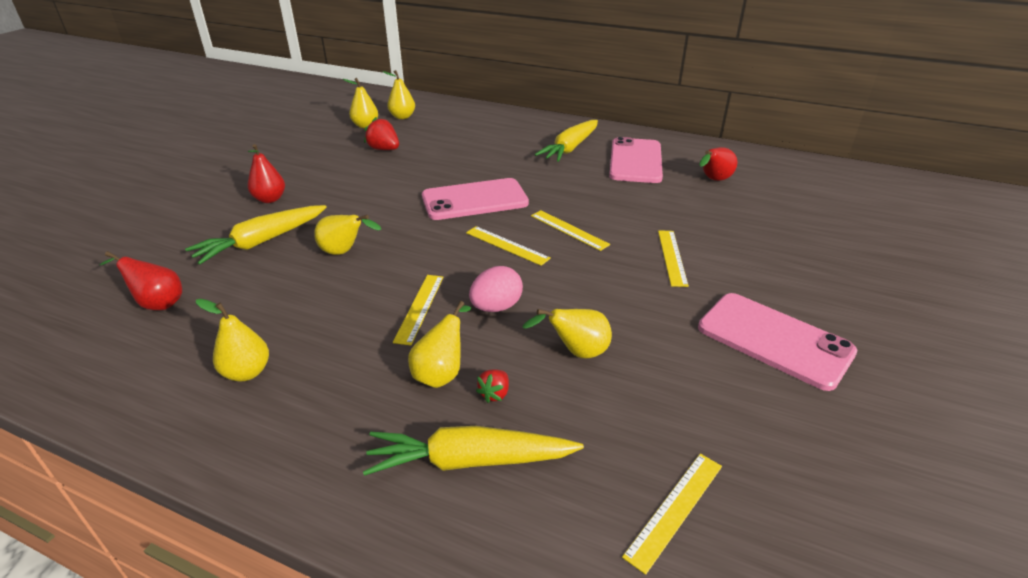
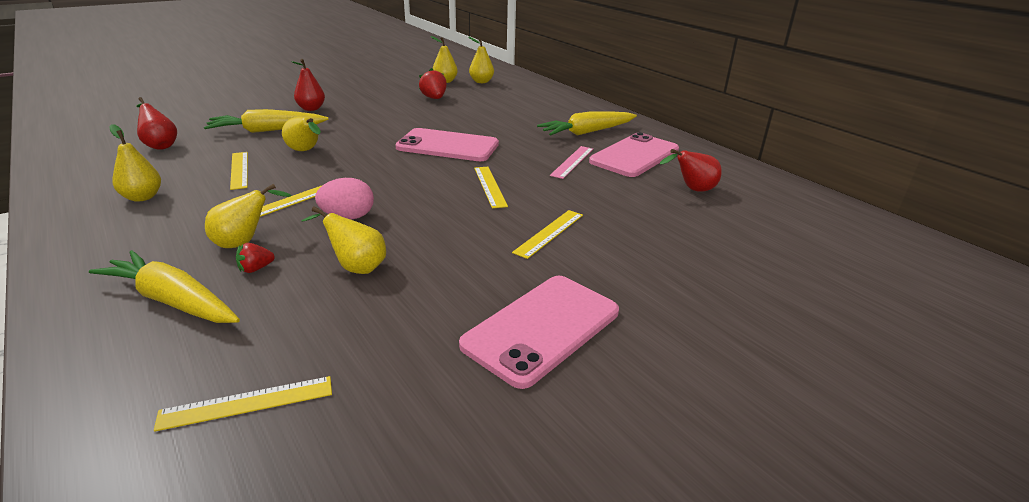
camera: 30 degrees right, 5 degrees down
(507, 245) = (423, 181): yellow ruler -> yellow ruler (239, 170)
(598, 182) = (572, 162): none -> pink ruler
(774, 340) = (542, 328): pink phone -> pink phone turned 60 degrees clockwise

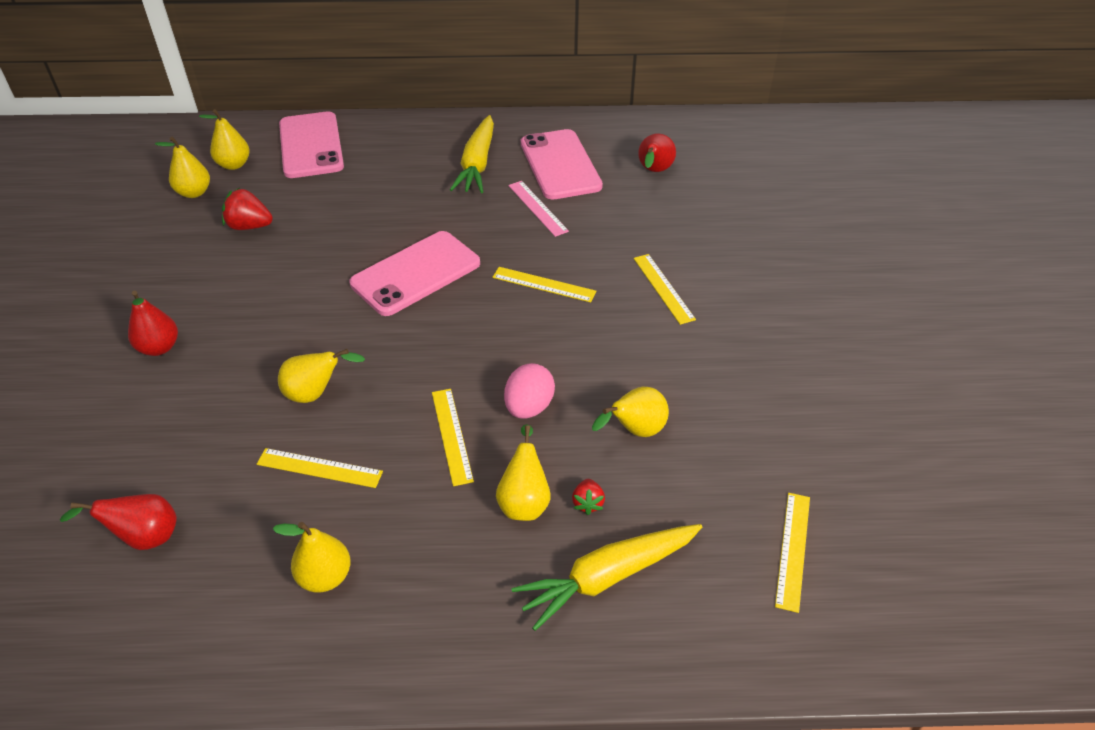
camera: 55 degrees left, 15 degrees up
(267, 131) = (202, 412): yellow carrot -> none
(542, 328) = (795, 355): pink phone -> pink phone (311, 145)

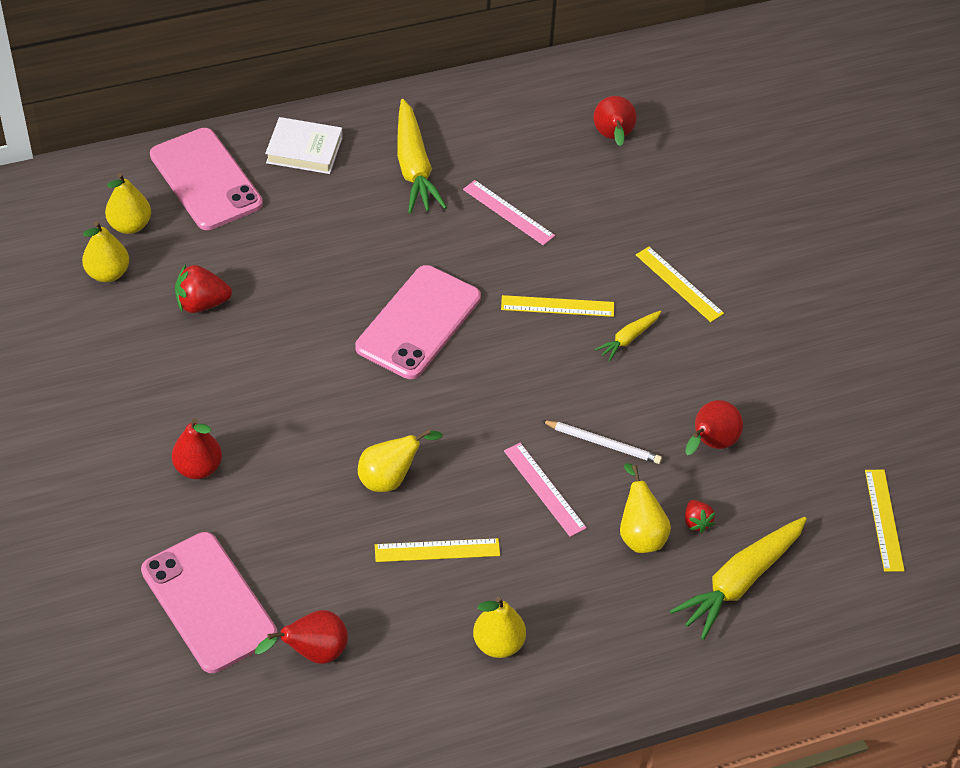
camera: 20 degrees left, 5 degrees up
(398, 139) = (304, 150): none -> white book
(452, 435) = (544, 489): yellow ruler -> pink ruler
(529, 407) = (603, 443): pink egg -> white pencil
(560, 165) = (507, 149): pink phone -> pink phone (209, 602)
(596, 323) = (628, 339): none -> yellow carrot
(635, 431) = (711, 444): yellow pear -> red pear

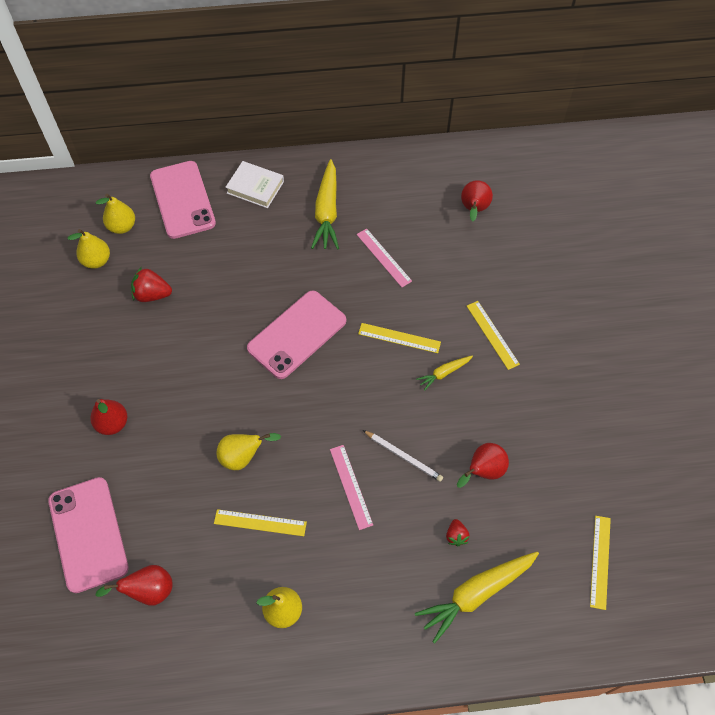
camera: 15 degrees right, 10 degrees up
(640, 534) = (411, 538): yellow pear -> none

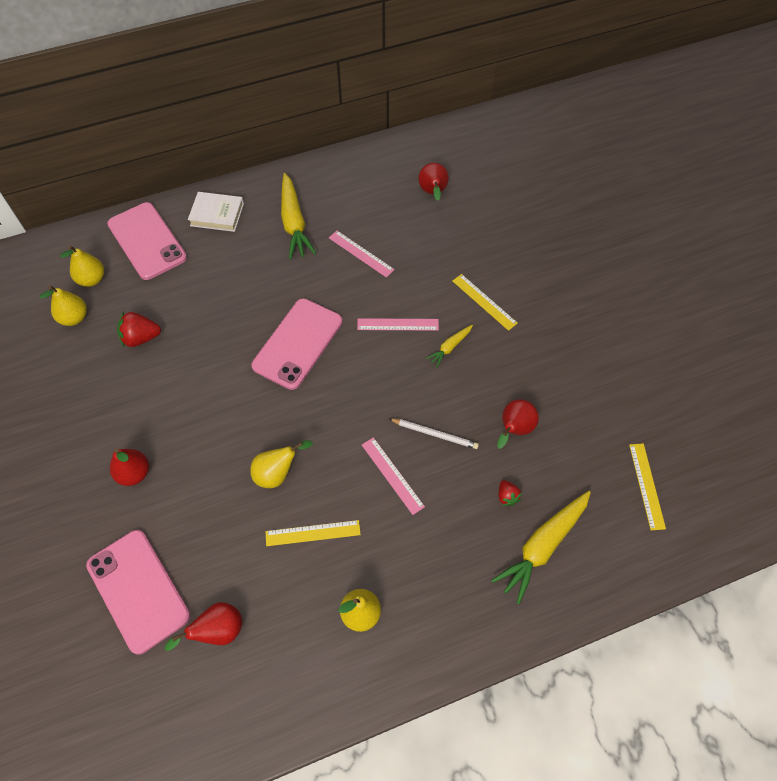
camera: 15 degrees left, 0 degrees up
(399, 338) = (398, 324): yellow ruler -> pink ruler

